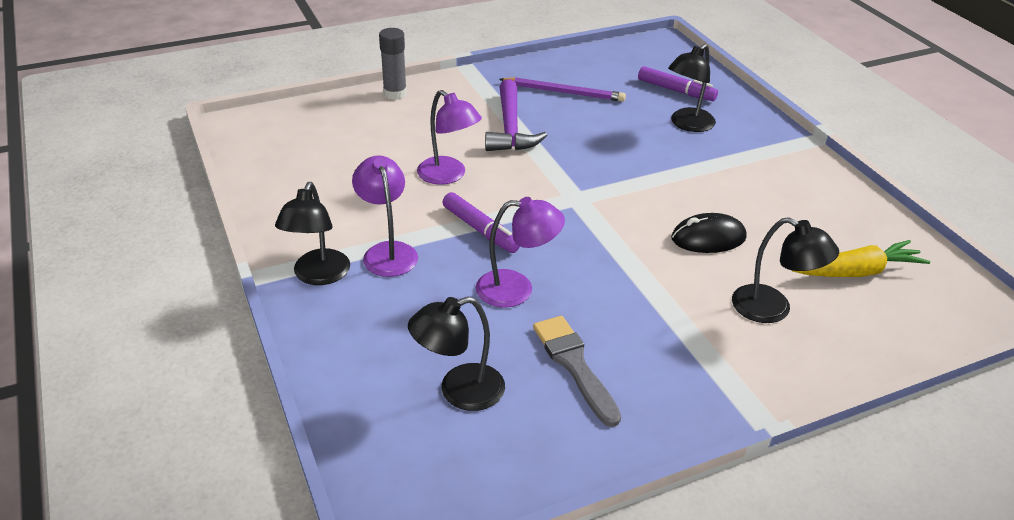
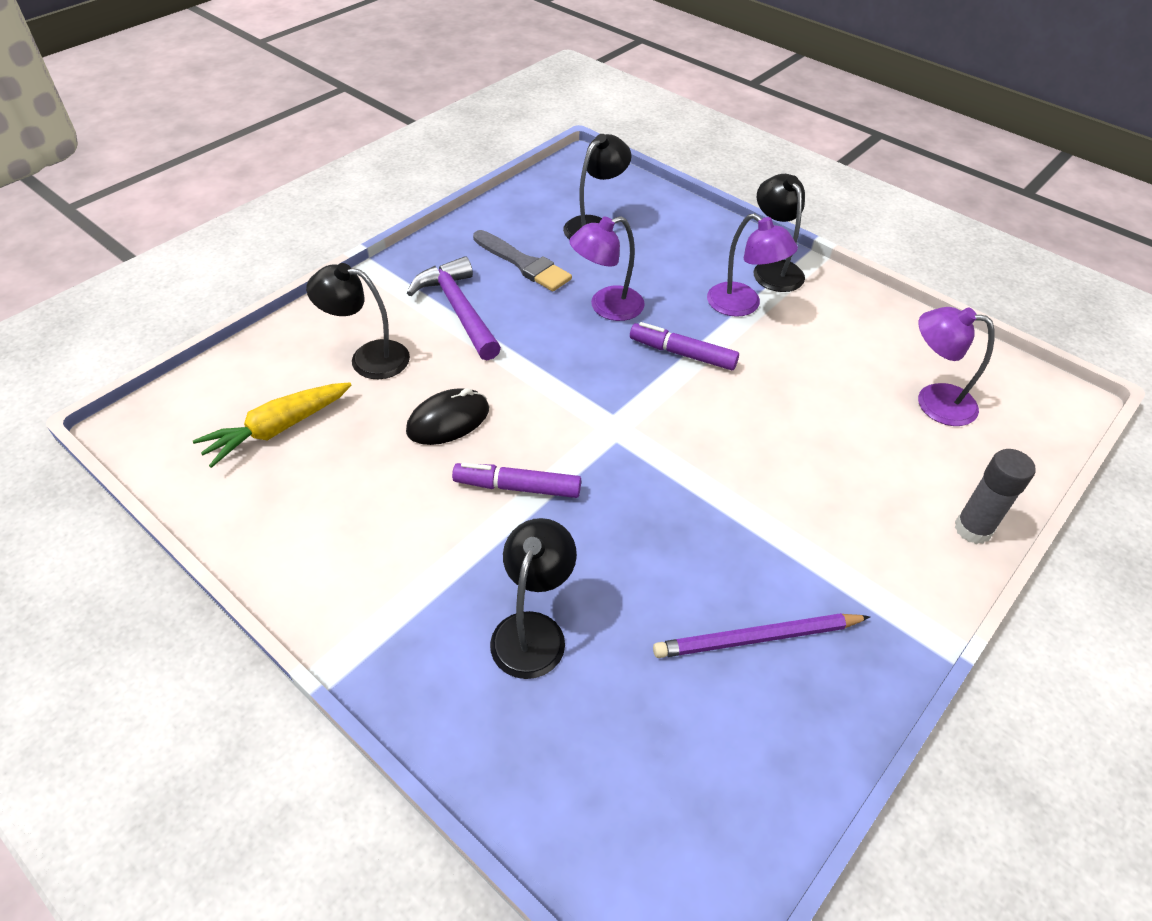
camera: 155 degrees right, 10 degrees up
(448, 176) = (771, 409): purple lamp -> purple lamp (933, 401)
(510, 128) = (769, 518): purple hammer -> purple hammer (458, 309)
(675, 90) = (584, 729): purple marker -> purple marker (518, 487)

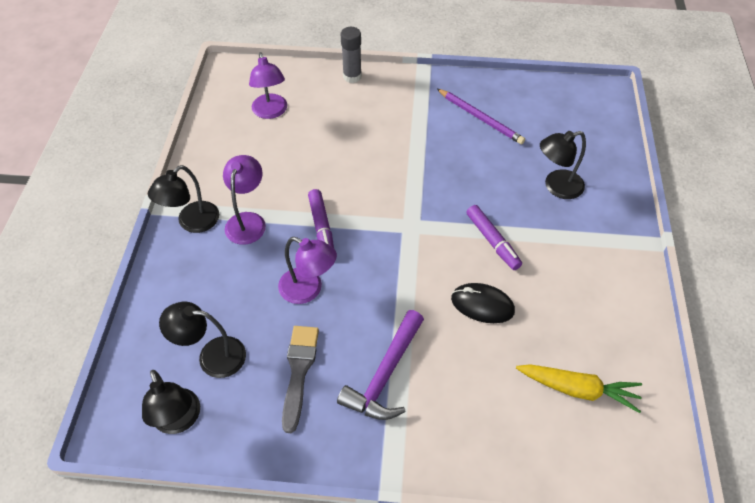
camera: 125 degrees left, 5 degrees up
(368, 358) = (478, 392): black lamp -> black lamp (179, 420)

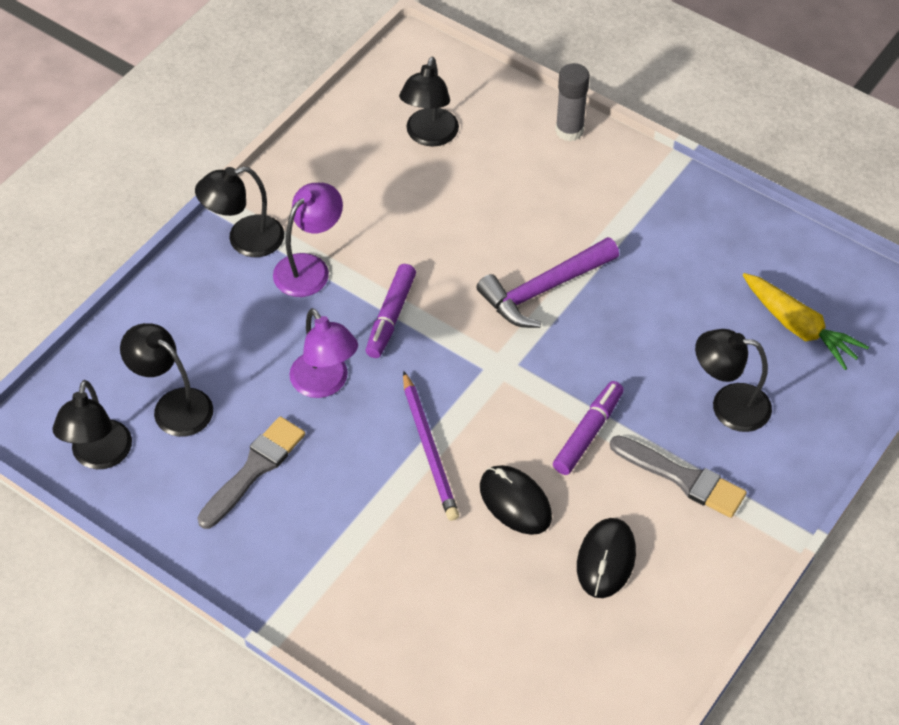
camera: 30 degrees right, 0 degrees up
(271, 112) = (429, 136): purple lamp -> black lamp
(385, 375) = (344, 522): purple hammer -> purple hammer (543, 290)
(480, 118) = (700, 266): purple pencil -> purple pencil (429, 449)
(492, 241) = (587, 433): purple marker -> purple marker turned 150 degrees counterclockwise
(562, 313) = (606, 560): none -> black mouse
(565, 240) = (682, 478): none -> grey brush
(578, 389) = (553, 651): yellow carrot -> yellow carrot (799, 328)

